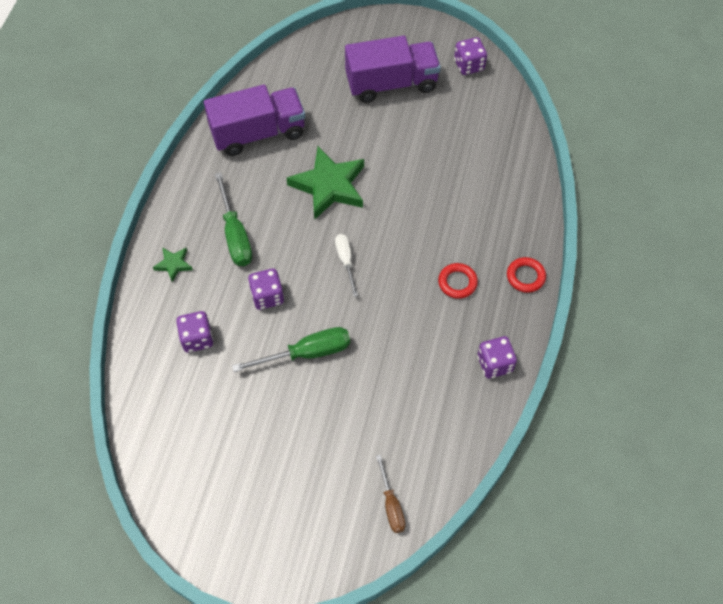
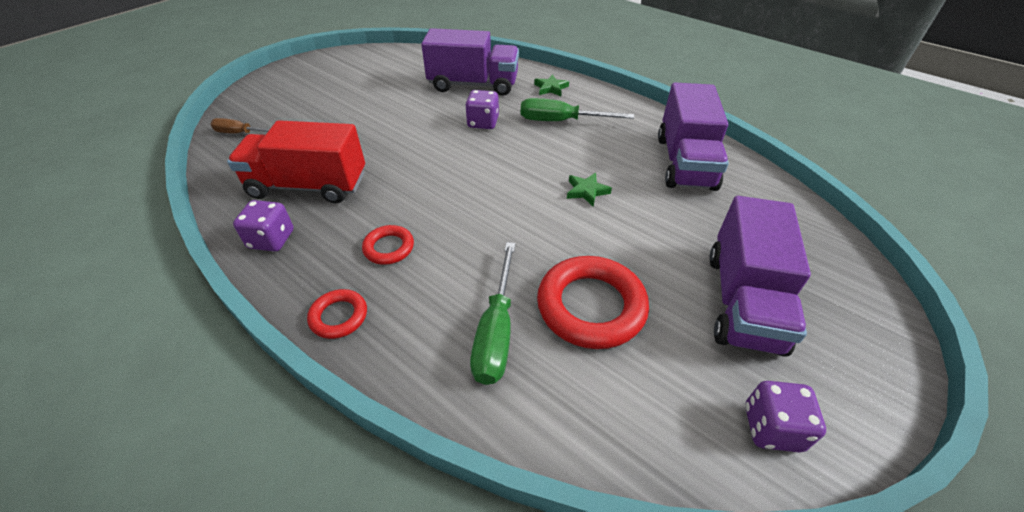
camera: 115 degrees right, 15 degrees down
(197, 338) = (473, 85): purple dice -> purple truck
(306, 353) = (410, 128): green screwdriver -> green screwdriver (496, 331)
(329, 186) = (586, 191): green star -> green star, size x0.46
(345, 261) = (483, 175): white screwdriver -> none
(427, 382) = (308, 186): none -> red truck
(439, 152) = (591, 306): none -> red ring

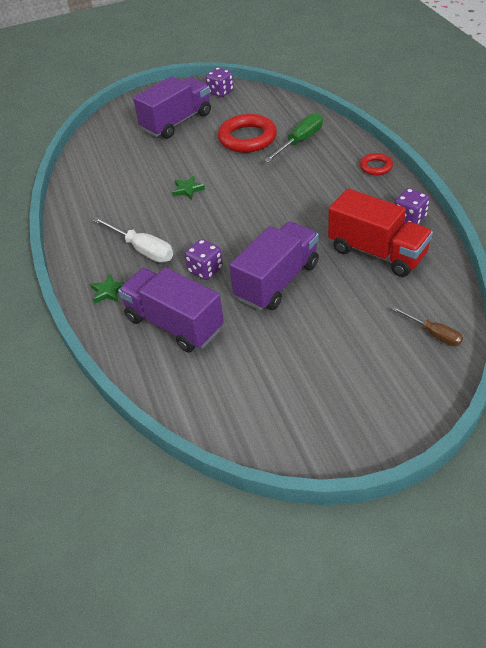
camera: 145 degrees left, 0 degrees up
(389, 248) = (335, 192): red ring -> none
(561, 121) = (142, 249): green screwdriver -> white screwdriver
(685, 162) = (103, 189): purple truck -> purple truck (277, 281)

